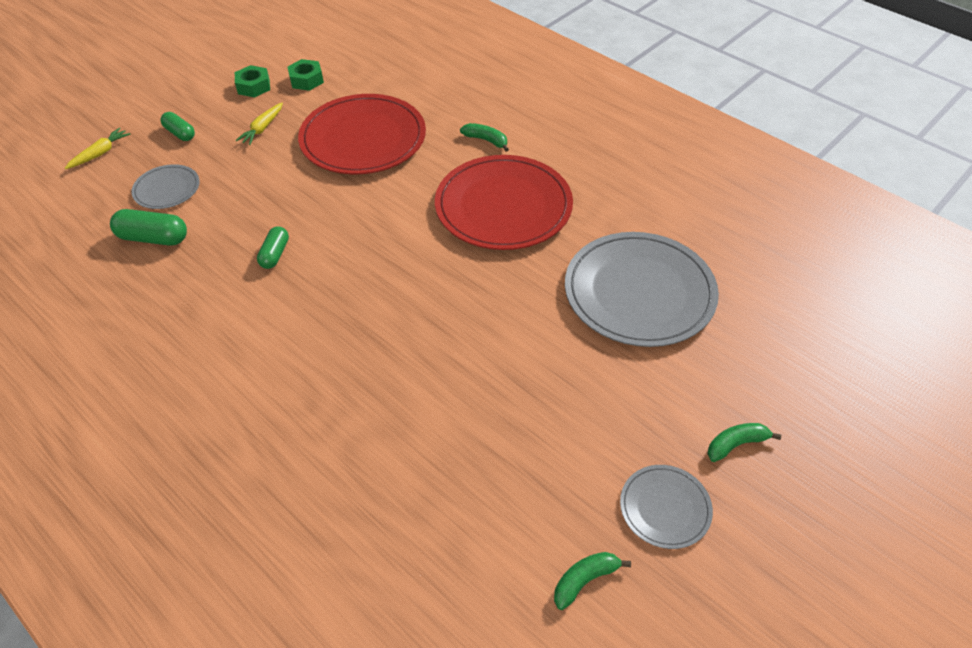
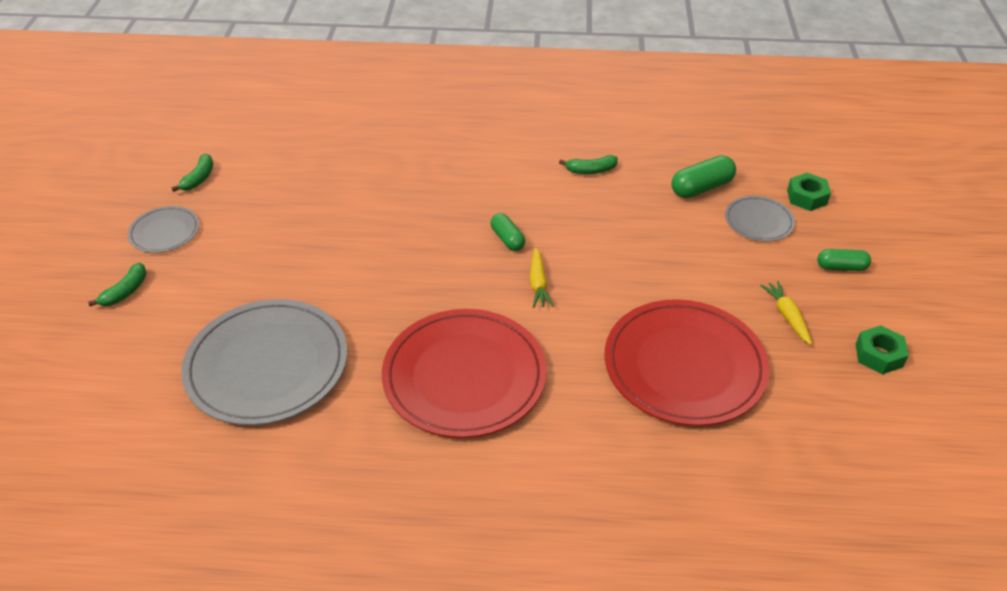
camera: 140 degrees right, 5 degrees down
(100, 153) = (860, 214): yellow carrot -> yellow carrot (538, 283)
(275, 254) = (600, 226): green capsule -> green capsule (507, 239)
(306, 80) = (848, 399): green nut -> green nut (806, 197)
(486, 140) = (563, 445): green banana -> green banana (590, 170)

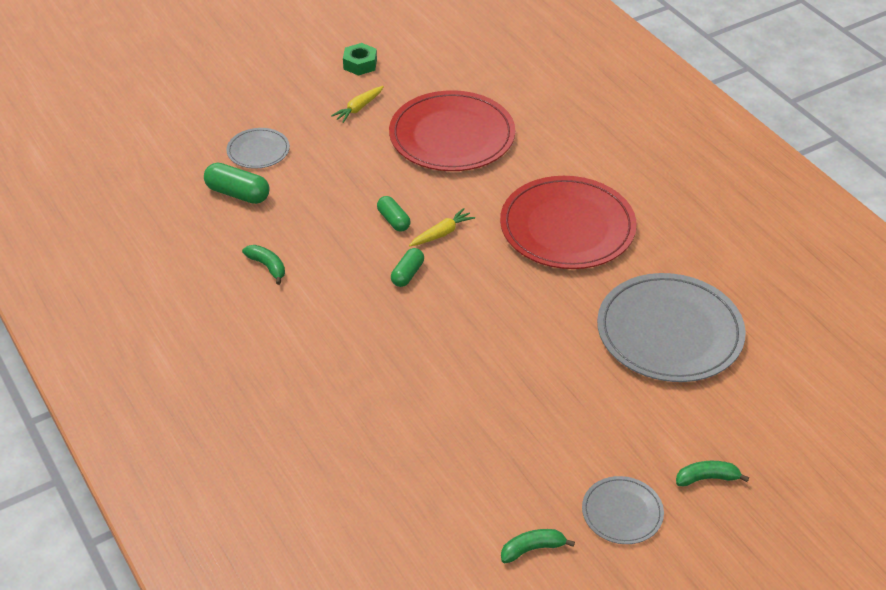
camera: 125 degrees left, 0 degrees up
(806, 197) = (203, 136): green nut -> none
(841, 267) = (281, 99): green capsule -> green capsule (393, 220)

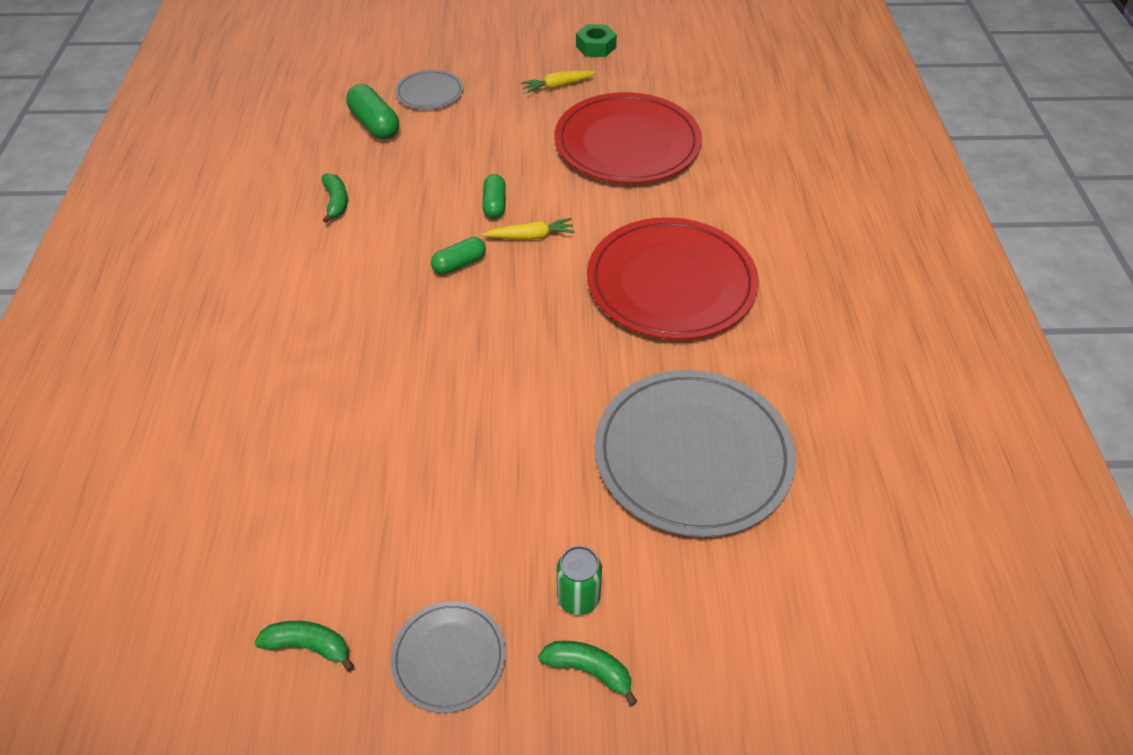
camera: 30 degrees right, 5 degrees up
(669, 444) = (578, 598): none -> green can

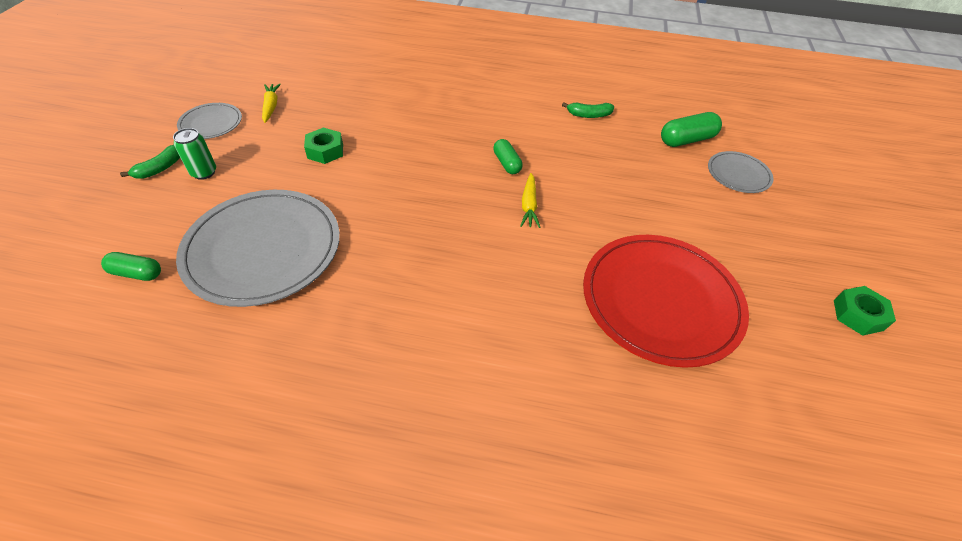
camera: 100 degrees right, 0 degrees up
(309, 646) = (254, 85): green banana -> none
(483, 459) = (325, 151): none -> green nut
(494, 204) = (574, 191): green capsule -> green capsule (136, 273)
(558, 86) = (764, 265): yellow carrot -> yellow carrot (271, 107)
(671, 283) = (445, 283): red plate -> none

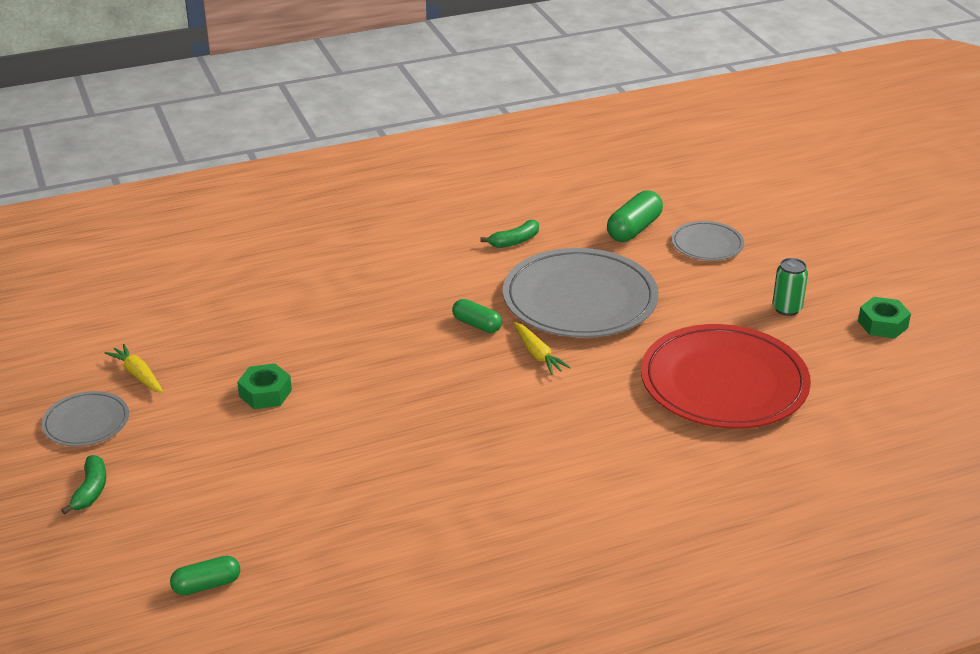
camera: 30 degrees left, 15 degrees down
(204, 172) = (150, 472): green can -> green can (787, 309)
(263, 249) = (314, 507): grey plate -> grey plate (580, 299)

